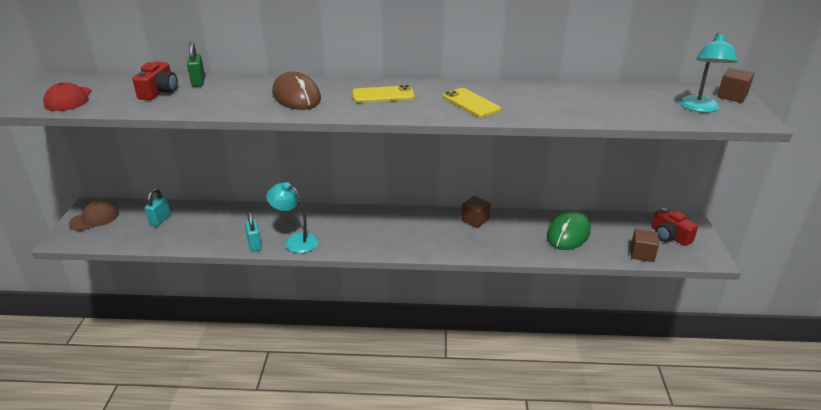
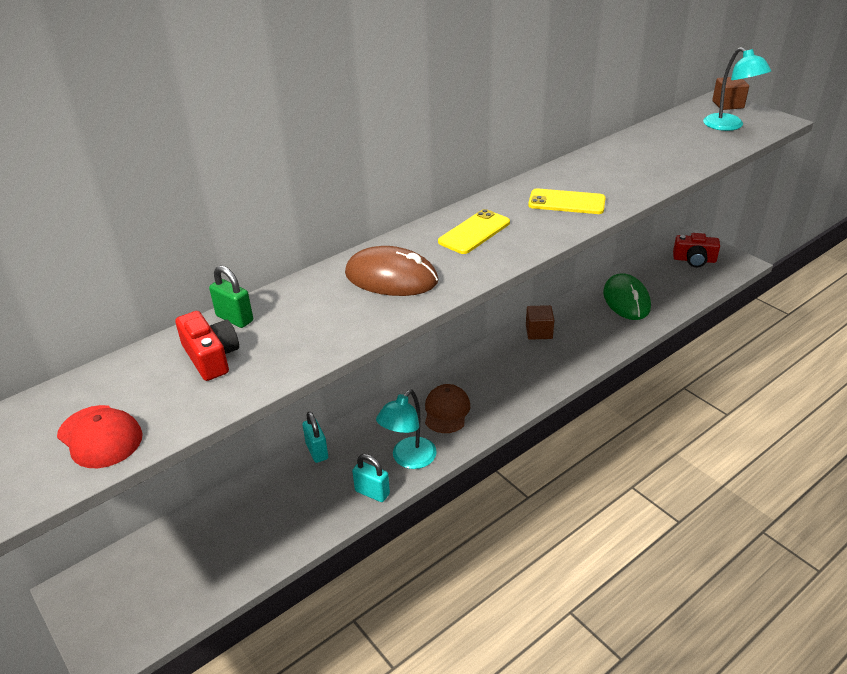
camera: 40 degrees left, 5 degrees up
(94, 218) = (108, 600): brown cap -> brown cap (446, 411)
(160, 220) = (208, 541): turquoise padlock -> turquoise padlock (317, 451)
(295, 241) = (408, 459): turquoise lamp -> turquoise lamp turned 45 degrees counterclockwise
(642, 254) = (698, 287): brown cube -> none

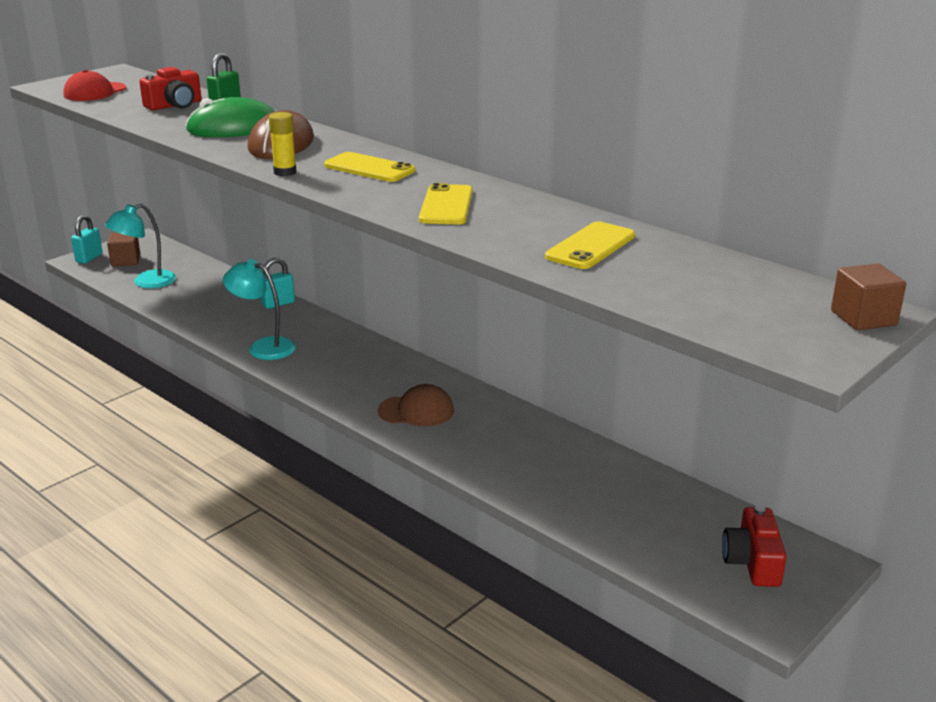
camera: 80 degrees right, 10 degrees down
(372, 492) = (220, 333): turquoise padlock -> turquoise padlock (89, 258)
(446, 411) = (336, 362): brown cap -> brown cap (416, 411)
(477, 273) = (285, 172): none -> yellow glue stick
(539, 332) = (495, 413): brown cube -> brown cube (126, 261)
(626, 300) = (595, 485): green mouse -> green mouse (234, 128)
(642, 159) = (590, 246): none -> yellow phone
(729, 126) = (758, 313): turquoise lamp -> turquoise lamp (146, 282)

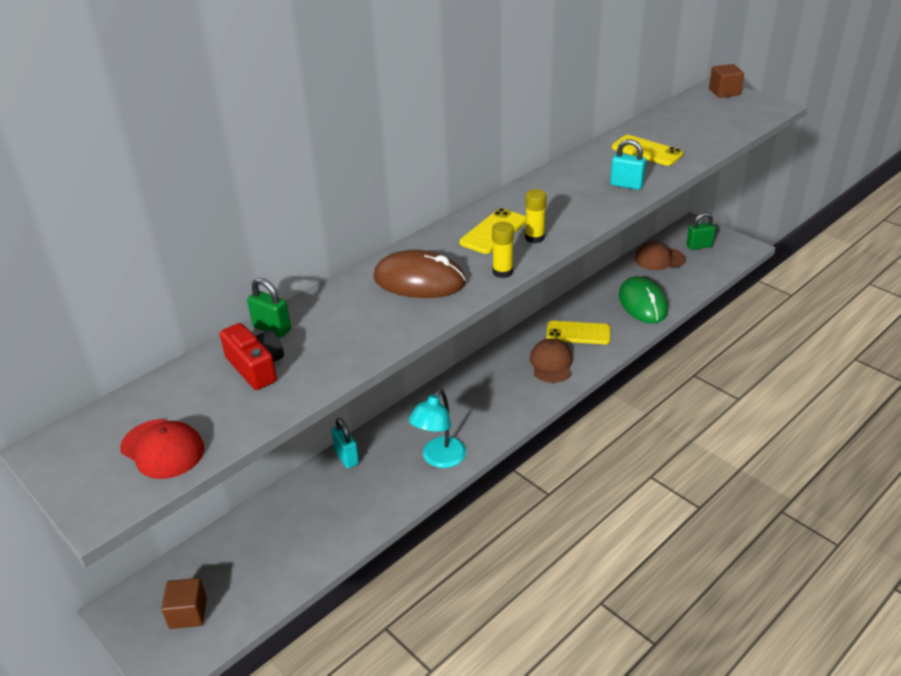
camera: 85 degrees left, 10 degrees up
(89, 258) = (164, 658): turquoise padlock -> turquoise padlock (626, 185)
(146, 282) = (263, 579): turquoise lamp -> none
(234, 128) = (360, 314): green mouse -> green mouse (642, 303)
(352, 184) = (534, 238): none -> yellow glue stick
(446, 205) = (579, 198): yellow phone -> yellow phone (578, 333)
(693, 513) = (659, 259): none -> brown cap
(752, 562) = (699, 246): red camera -> green padlock

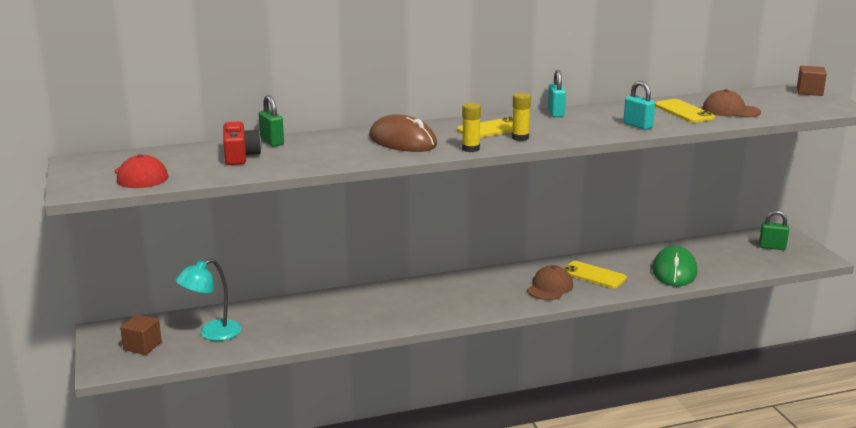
camera: 25 degrees right, 15 degrees down
(346, 457) = (329, 298): turquoise padlock -> turquoise padlock (556, 113)
(439, 459) = (399, 318): turquoise lamp -> turquoise lamp (212, 333)
(659, 259) = (722, 247): brown cap -> brown cap (730, 110)

